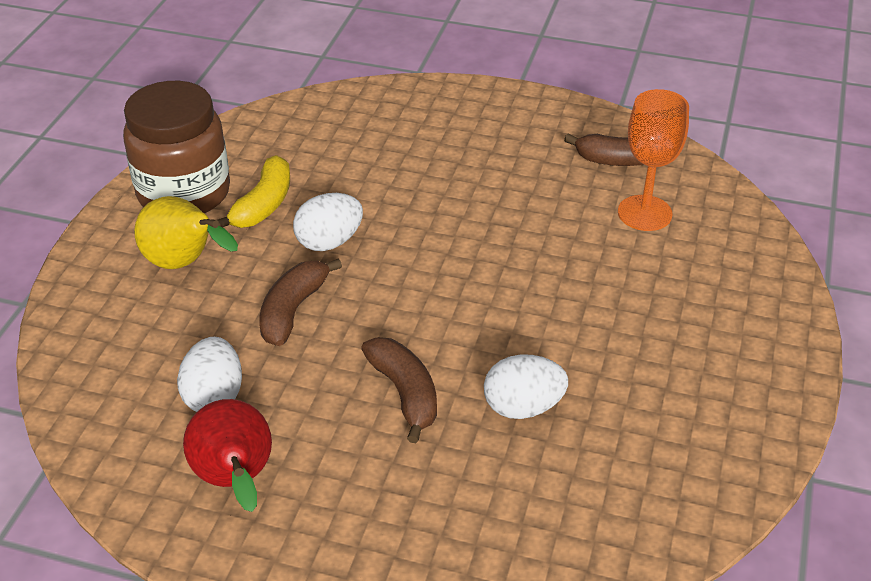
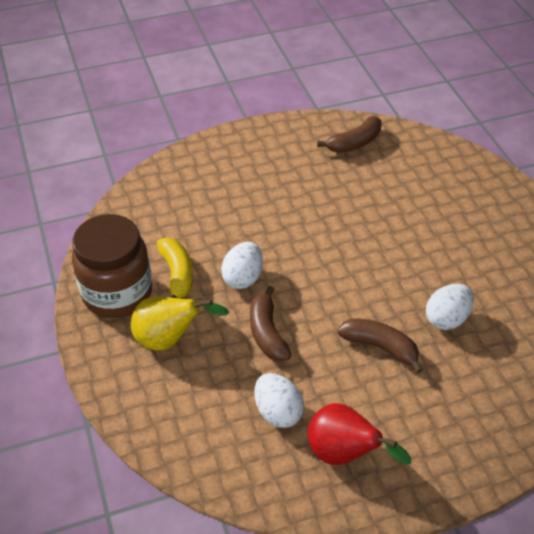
camera: 35 degrees left, 5 degrees up
(644, 213) = (396, 171): orange goblet -> none

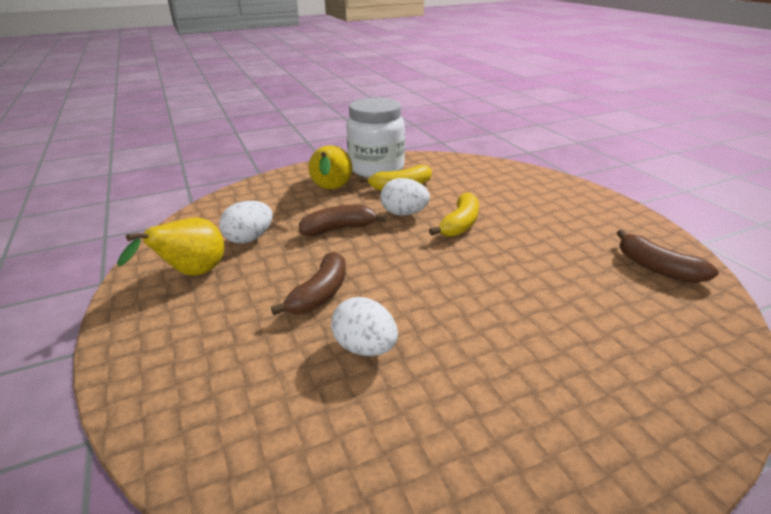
camera: 85 degrees right, 15 degrees down
(117, 293) = (376, 168): brown jar -> white jar
(272, 239) = (460, 224): none -> yellow banana
(344, 454) = (192, 274): red pear -> yellow pear

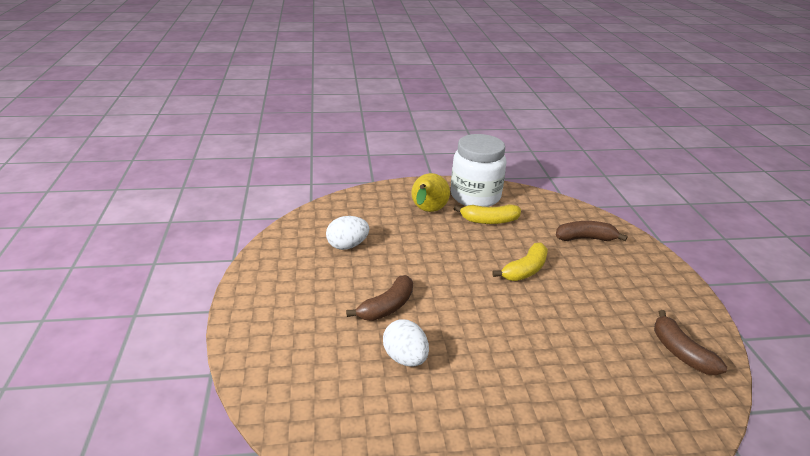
camera: 15 degrees right, 0 degrees up
(192, 274) = (297, 268): yellow pear -> none
(339, 229) = (421, 252): brown banana -> brown banana (585, 238)
(404, 213) = (481, 249): white egg -> none

